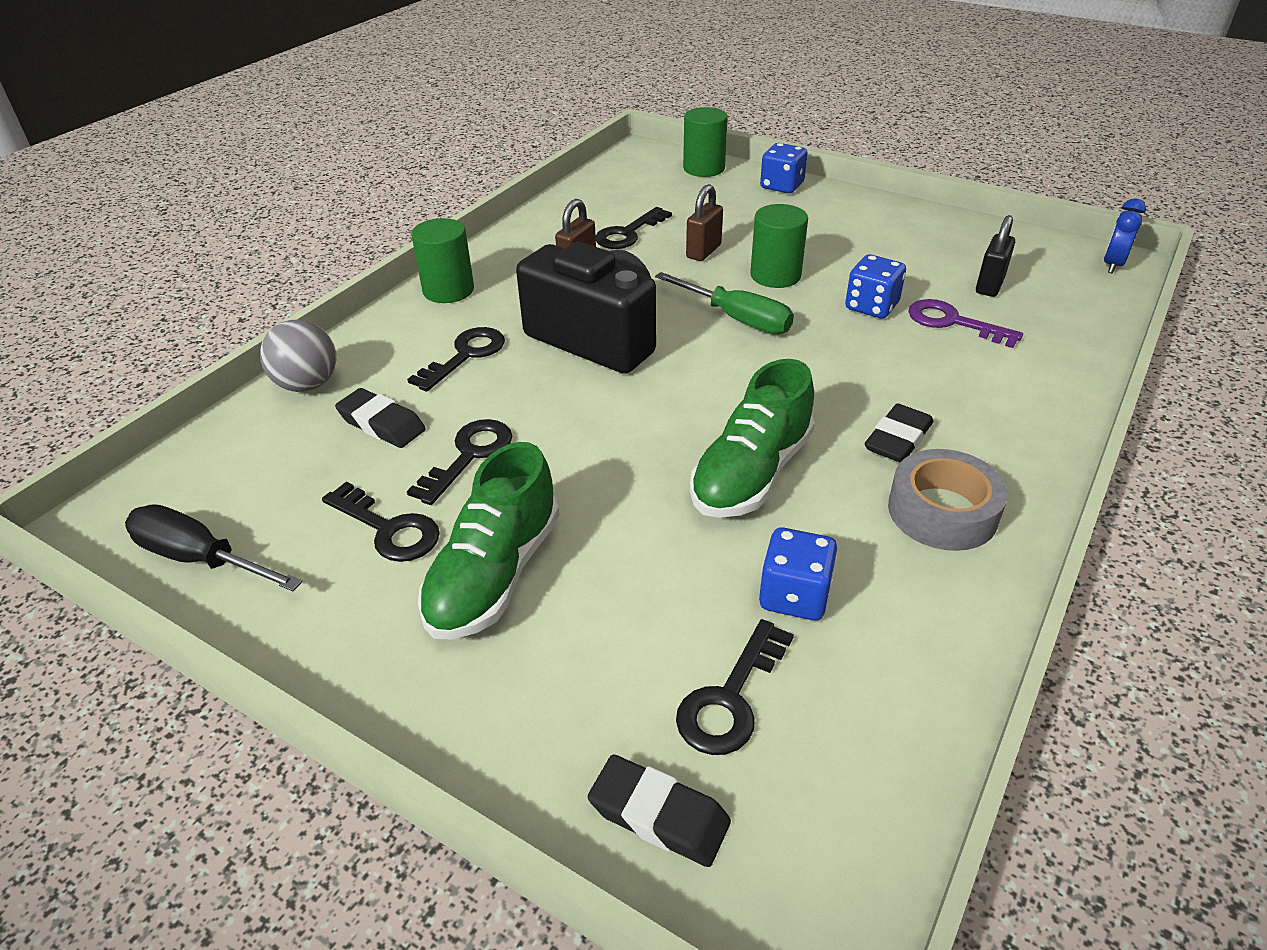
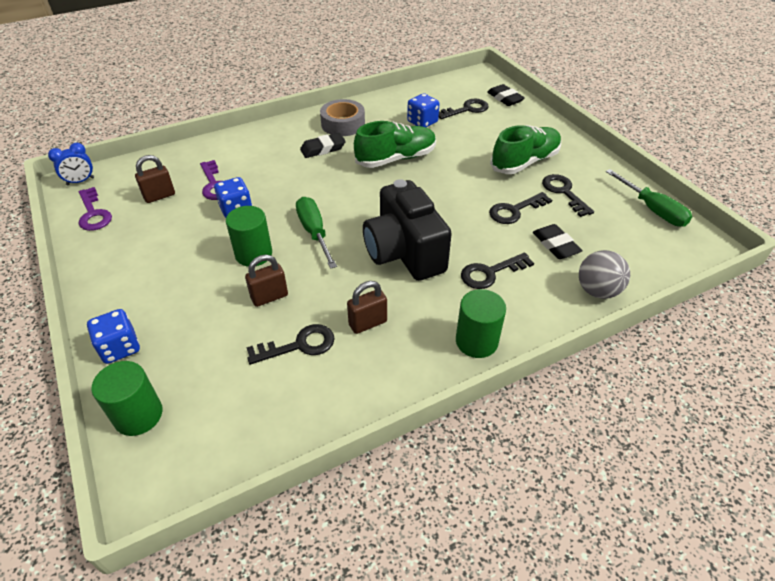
camera: 150 degrees left, 5 degrees up
(200, 559) = (652, 210): black screwdriver -> green screwdriver
(989, 285) = (159, 196): black padlock -> brown padlock
(1017, 245) = (93, 214): none -> purple key

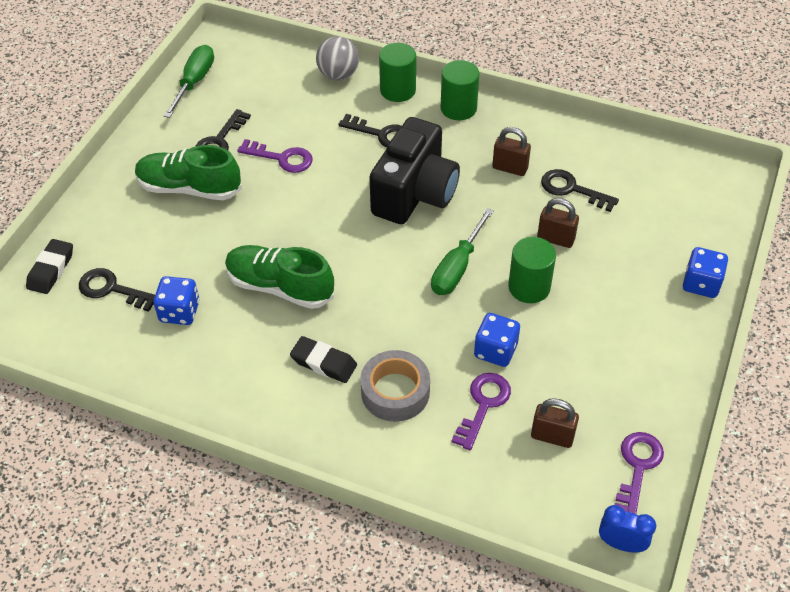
camera: 130 degrees left, 5 degrees up
(138, 415) = (717, 224): green cylinder -> green cylinder (397, 90)
(343, 124) = (253, 384): grey tape -> grey tape (395, 392)
(515, 211) = (282, 158): black key -> purple key
(555, 245) = (306, 115): black eraser -> none

